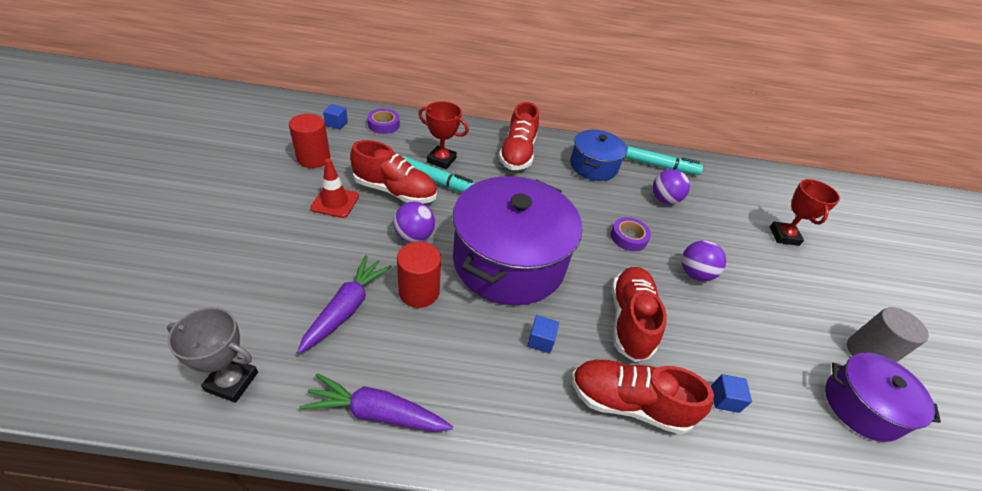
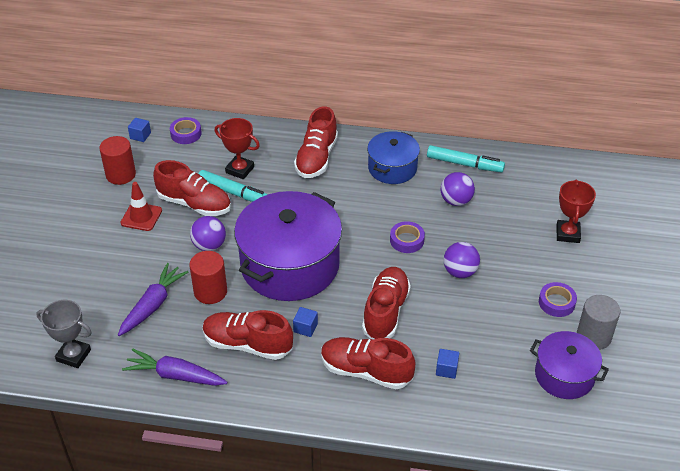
camera: 10 degrees right, 0 degrees up
(472, 364) = (247, 344): none -> red shoe
(808, 311) = (556, 302): none -> purple tape

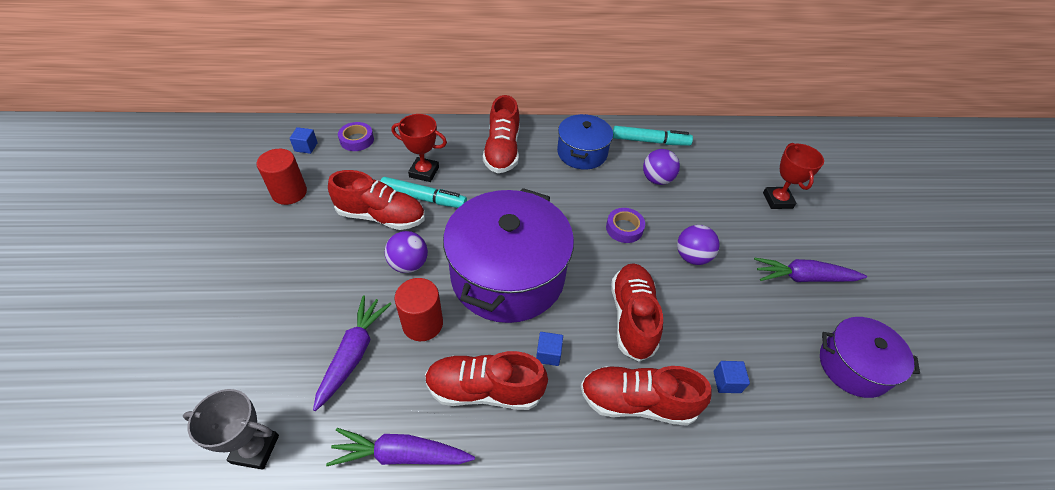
camera: 15 degrees left, 5 degrees up
(141, 217) = (321, 240): red traffic cone -> none
(556, 302) = (803, 278): purple tape -> purple carrot
(593, 336) = (858, 312): grey cylinder -> none

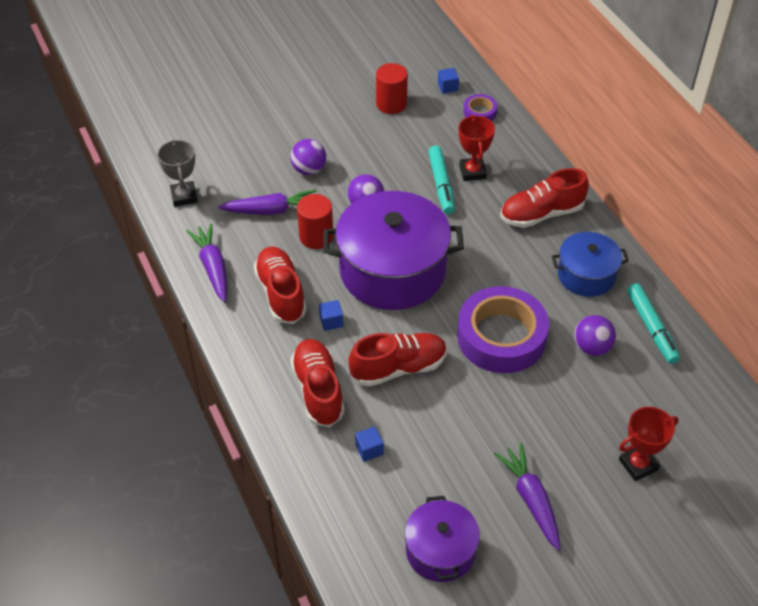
camera: 70 degrees right, 0 degrees up
(381, 216) = (403, 168): red shoe -> none
(624, 228) = (501, 337): purple tape -> purple tape, size x2.25
(692, 257) = (499, 399): purple ball -> purple ball (309, 169)

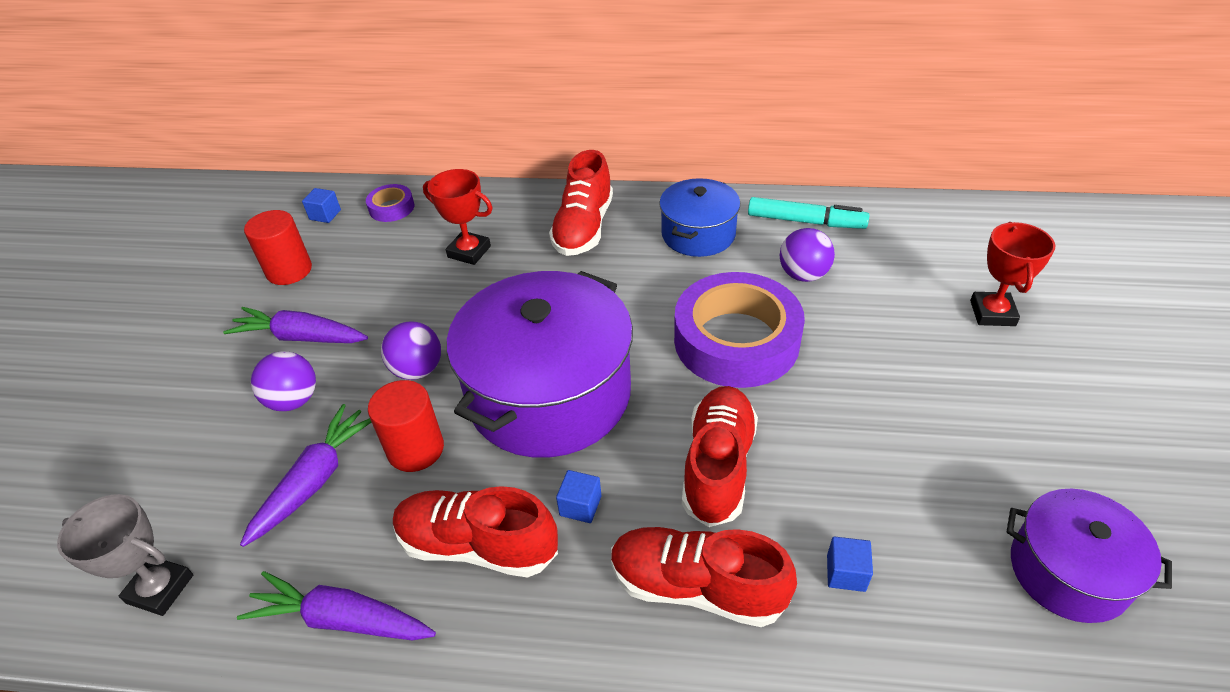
camera: 55 degrees left, 5 degrees down
(441, 184) = (459, 285): turquoise marker -> none
(531, 500) = (1010, 430): purple carrot -> purple carrot (301, 337)

